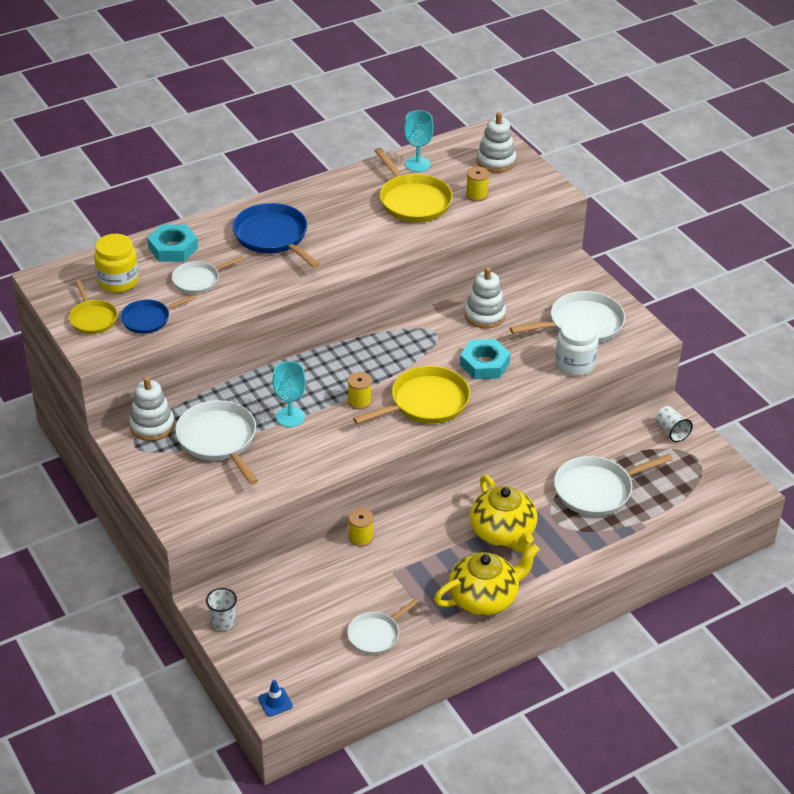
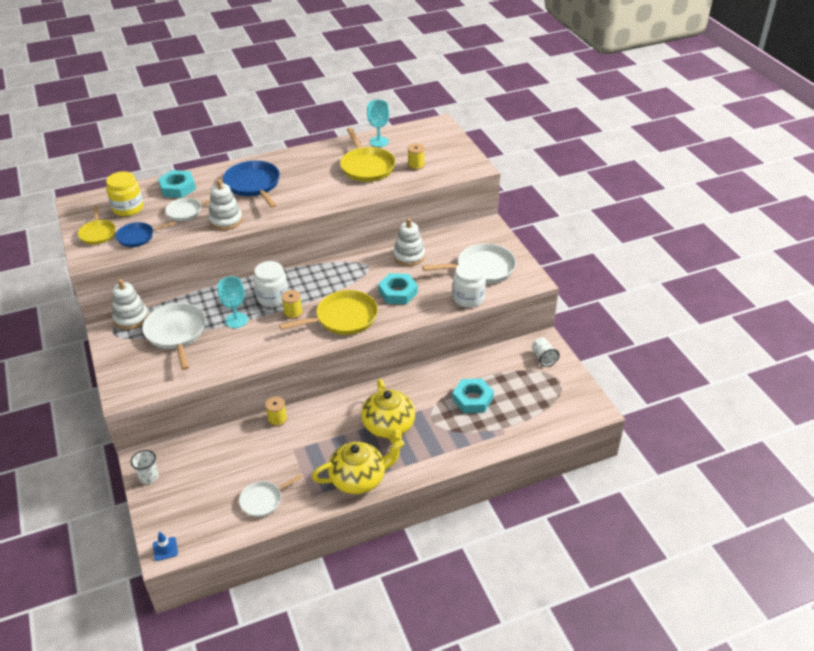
camera: 10 degrees right, 0 degrees up
(326, 384) = (272, 297): none -> white jar
(496, 161) = (438, 143): white stacking toy -> white stacking toy (226, 220)
(596, 490) = (472, 399): white pan -> turquoise nut

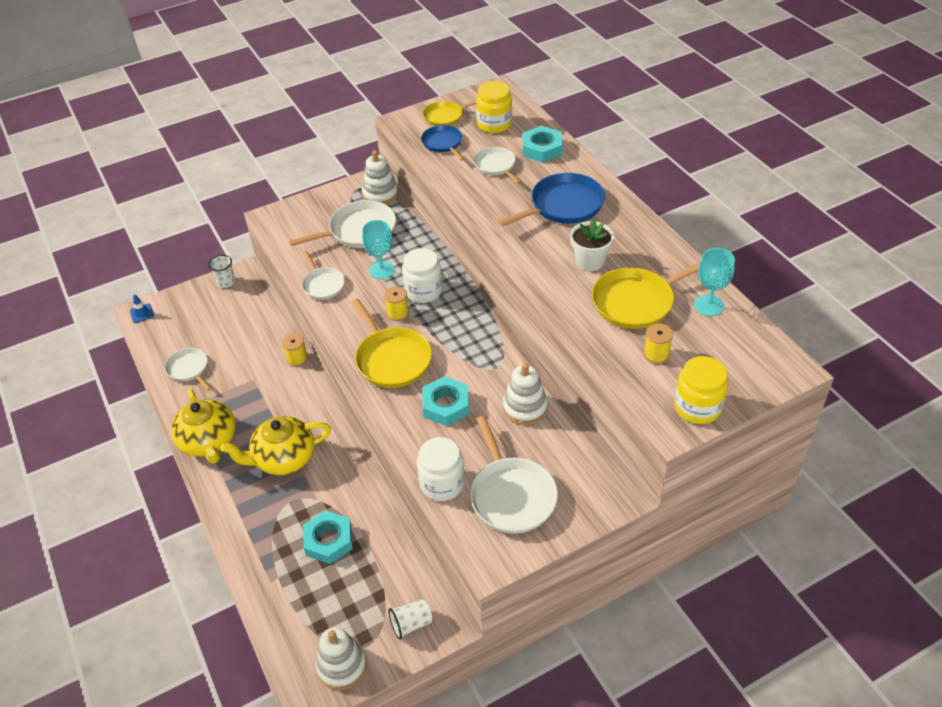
camera: 85 degrees right, 5 degrees up
(226, 220) = (484, 198): white stacking toy -> white stacking toy (342, 666)
(239, 357) = (323, 284): none -> white pan
(320, 180) = (590, 261): none -> white flower pot
(462, 157) = (697, 407): none -> yellow jar

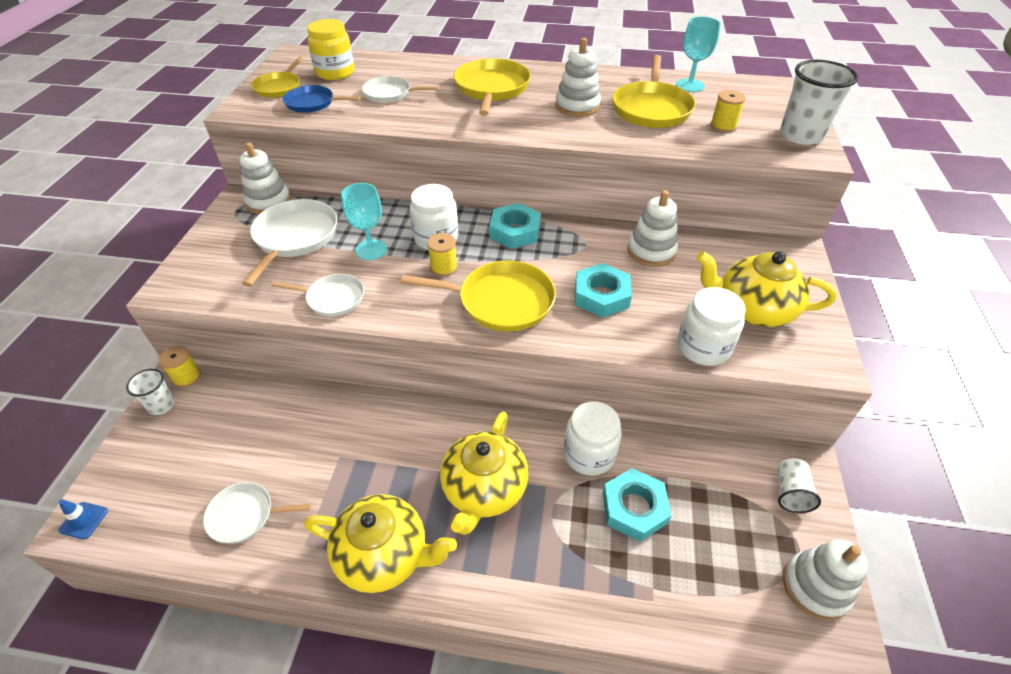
camera: 55 degrees left, 0 degrees up
(297, 358) = (356, 402): yellow spool -> yellow spool (187, 377)
(352, 495) = (589, 454): none -> white jar
(511, 495) = (752, 309): white pan -> yellow teapot
(542, 149) = (406, 68): turquoise nut -> turquoise nut (515, 231)
(563, 205) = (491, 88): blue pan -> yellow pan
(590, 261) = (577, 106): white flower pot -> white stacking toy
(697, 407) = (801, 135): yellow jar -> white cup

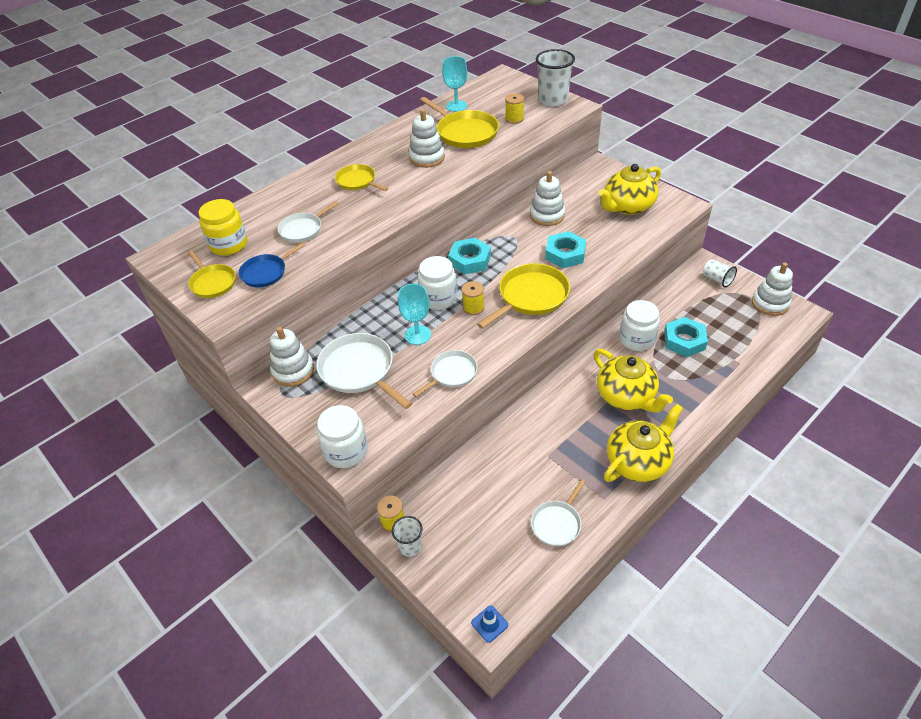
camera: 50 degrees left, 0 degrees up
(491, 88) = (357, 181): yellow pan -> yellow pan, size x0.61
(703, 347) = (638, 239): white jar -> white jar (346, 451)

